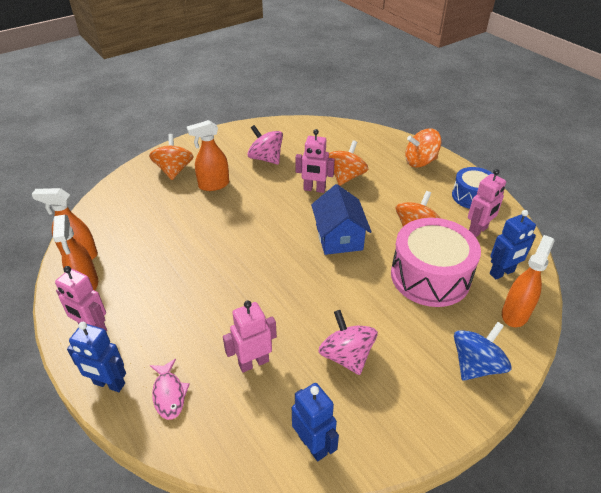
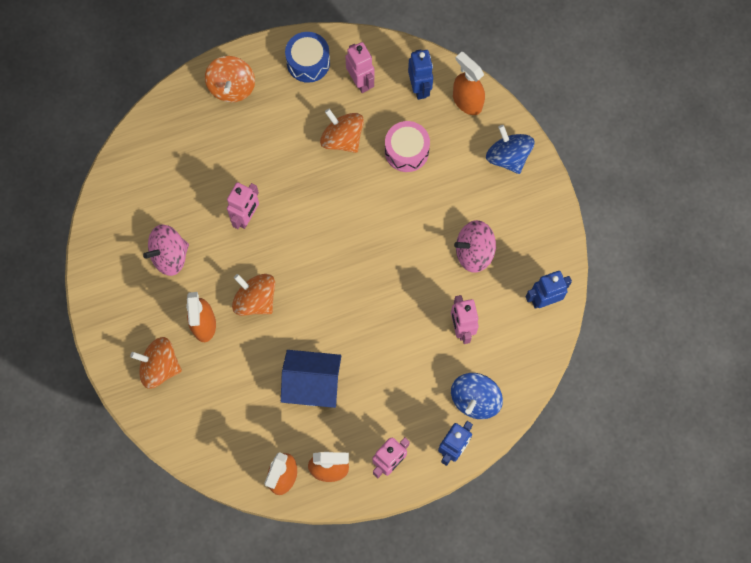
camera: 75 degrees left, 30 degrees up
(169, 394) = (475, 399): pink fish -> blue spinning top
(339, 237) = (331, 215): blue house -> blue house (312, 384)
(346, 177) = (234, 176): orange spinning top -> orange spinning top (255, 300)
(430, 276) = (406, 151): pink drum -> pink drum, size x0.59

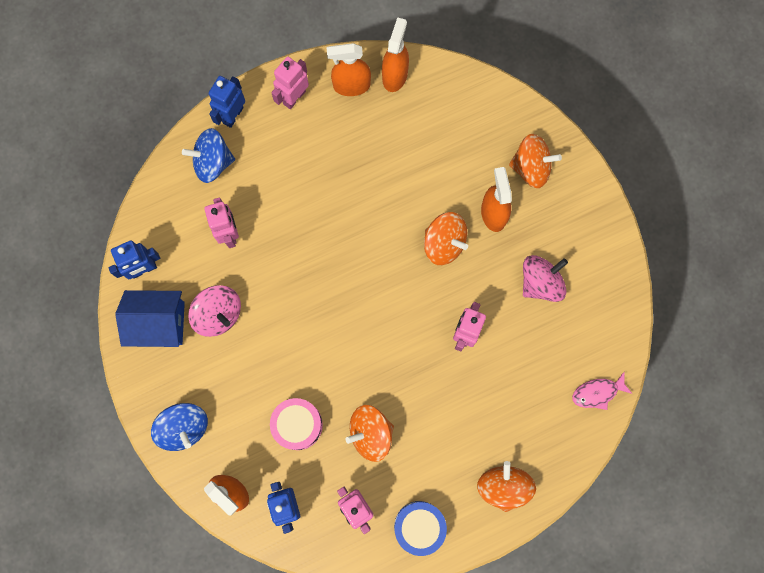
camera: 175 degrees right, 5 degrees up
(136, 156) = (597, 393): none -> pink fish
(312, 384) = (376, 164): blue house -> blue house (158, 323)
(342, 139) = (370, 433): orange spinning top -> orange spinning top turned 120 degrees clockwise
(474, 252) = (218, 314): pink spinning top -> pink spinning top turned 60 degrees clockwise
(475, 399) = (213, 162): blue spinning top -> blue spinning top turned 120 degrees counterclockwise

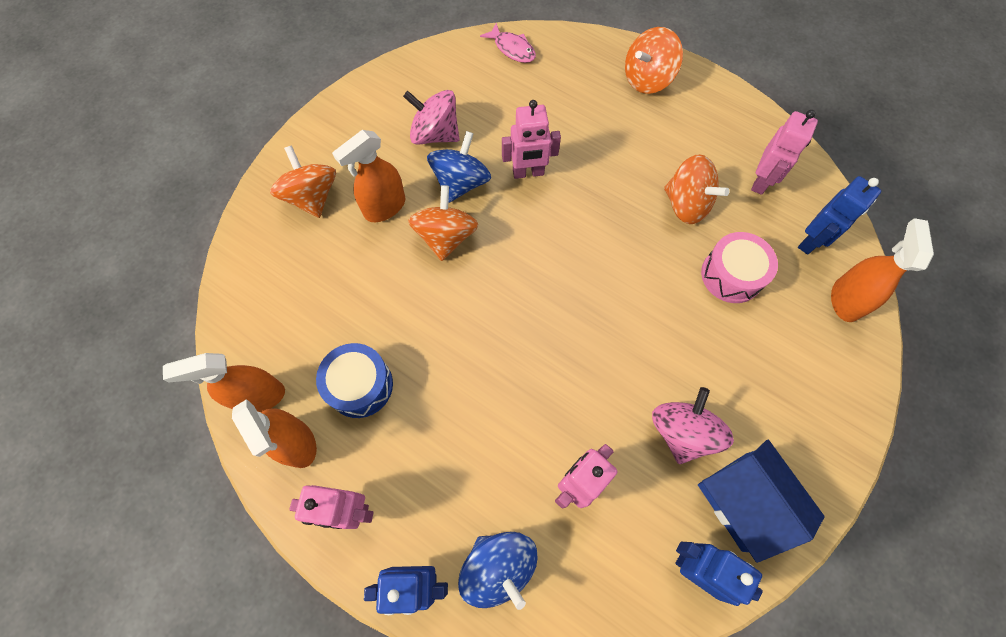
camera: 120 degrees left, 10 degrees down
(184, 427) = (828, 391): blue spinning top -> blue spinning top (461, 183)
(419, 527) = (734, 124): blue drum -> blue drum (360, 385)

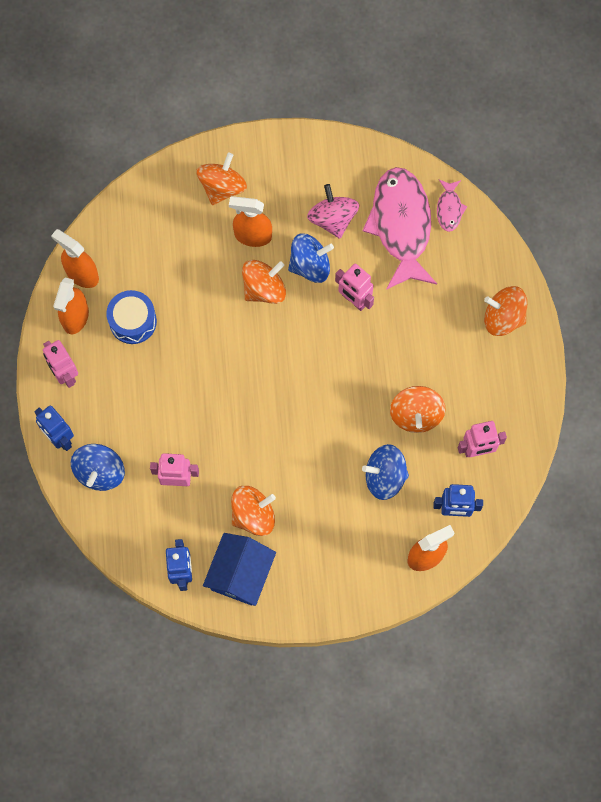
camera: 50 degrees right, 5 degrees up
(493, 90) = (401, 225): none -> pink fish
(682, 432) = (253, 515): pink spinning top -> orange spinning top
(731, 275) = (384, 477): pink drum -> blue spinning top

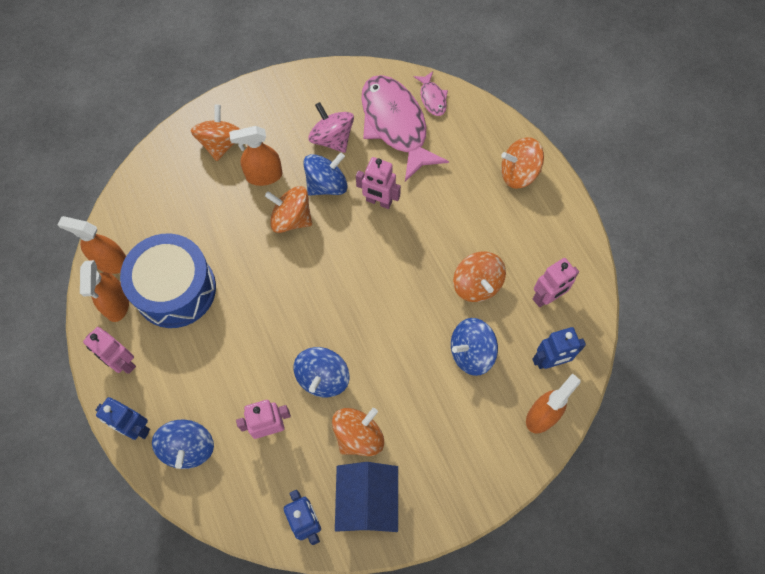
camera: 20 degrees left, 5 degrees down
(133, 321) = (175, 289): blue drum -> blue drum, size x1.69
(240, 452) = (323, 378): none -> blue spinning top
(264, 289) = (291, 218): orange spinning top -> orange spinning top turned 105 degrees counterclockwise

